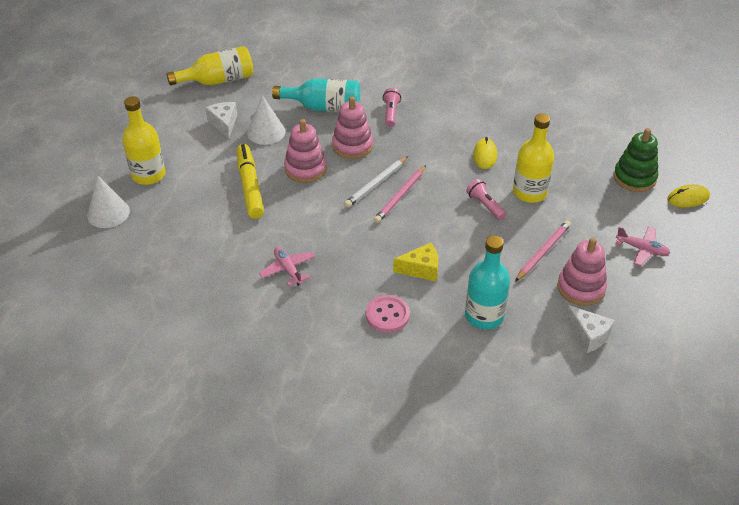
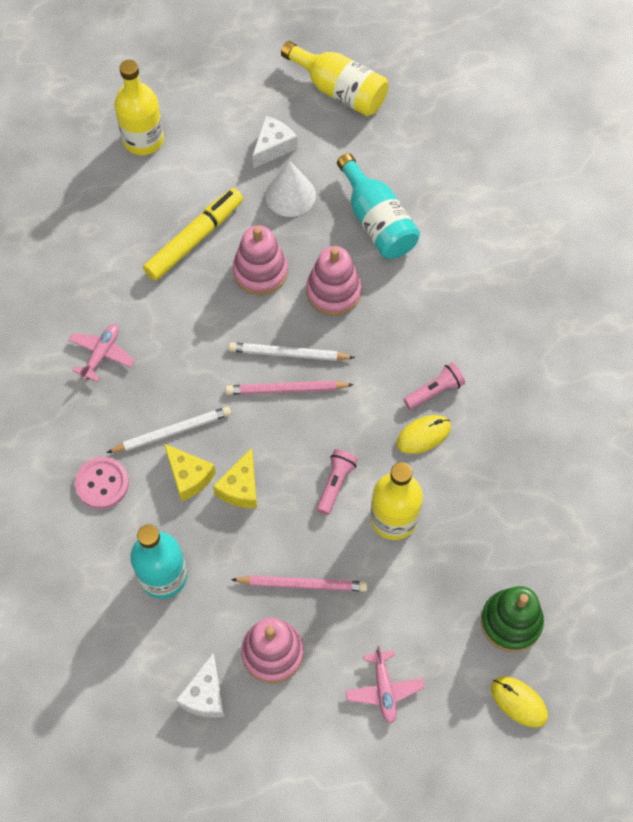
camera: 55 degrees right, 20 degrees up
(108, 213) = (66, 147): white cone -> none
(380, 262) = (172, 432): none -> white pencil
(391, 113) = (422, 293): pink flashlight -> pink flashlight (434, 391)
(451, 248) = (240, 487): none -> yellow cheese

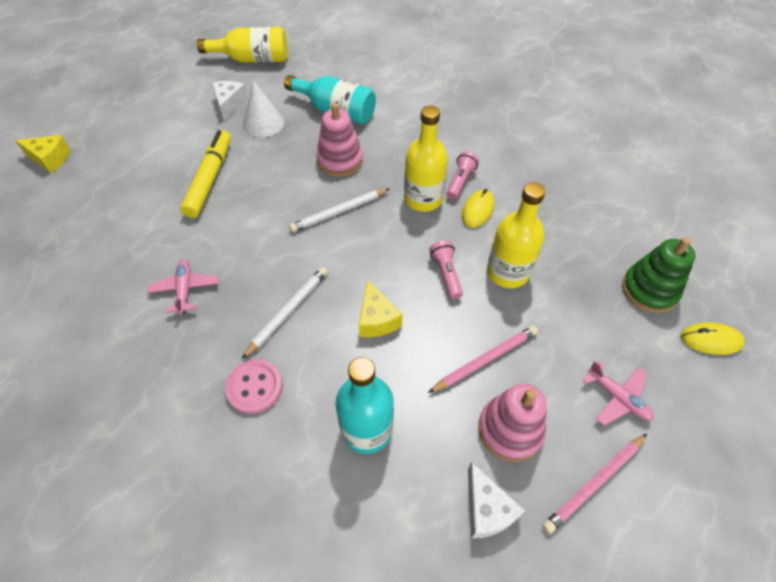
camera: 35 degrees left, 10 degrees down
(143, 139) = (125, 140): yellow bottle -> yellow bottle (423, 199)
(188, 476) = (327, 336): yellow cheese -> yellow cheese (50, 159)
(260, 271) = (276, 174): pink stacking toy -> none
(286, 389) = (356, 234): pink pencil -> pink pencil (594, 483)

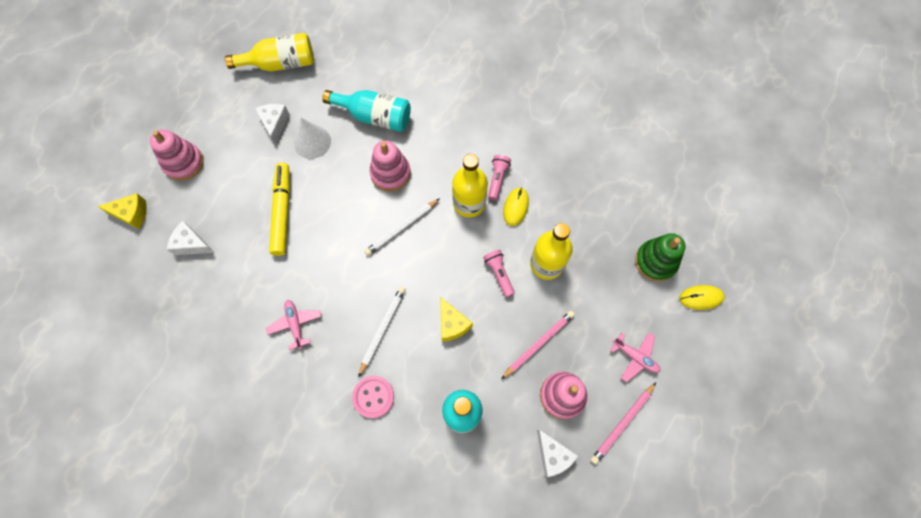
camera: 10 degrees left, 15 degrees up
(100, 194) = (192, 244): none -> white cheese
(123, 124) = (184, 163): none -> pink stacking toy

